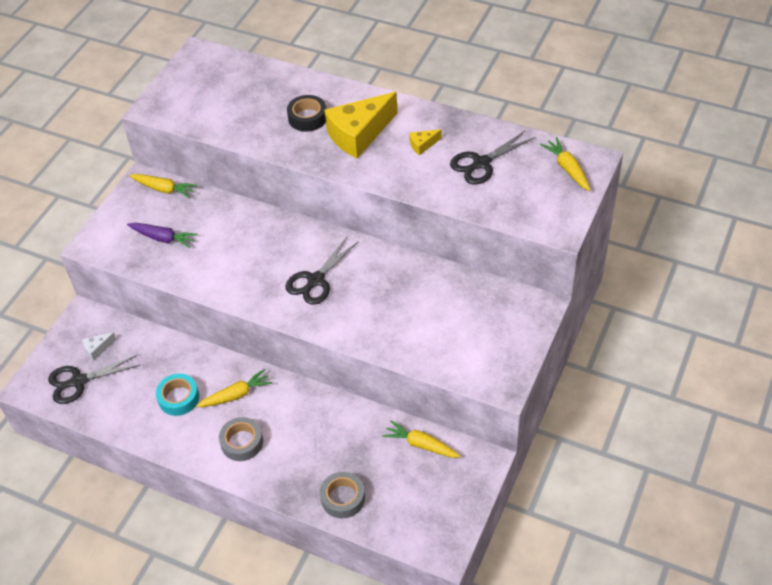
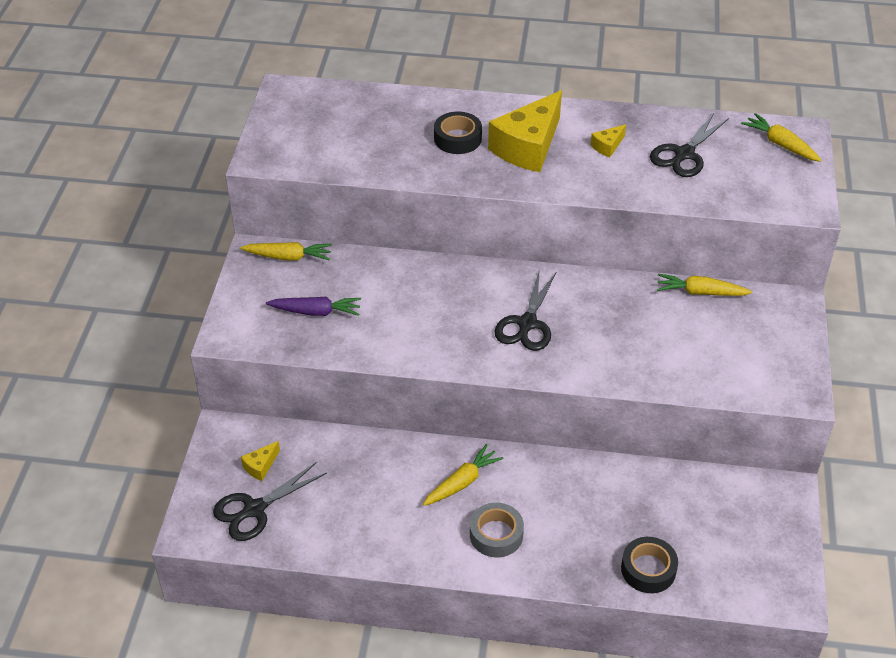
camera: 20 degrees left, 5 degrees down
(97, 349) = (260, 466): white cheese -> yellow cheese
(178, 398) = (392, 501): turquoise tape -> none
(343, 498) = (648, 569): grey tape -> black tape
(421, 445) = (708, 489): yellow carrot -> yellow carrot (701, 292)

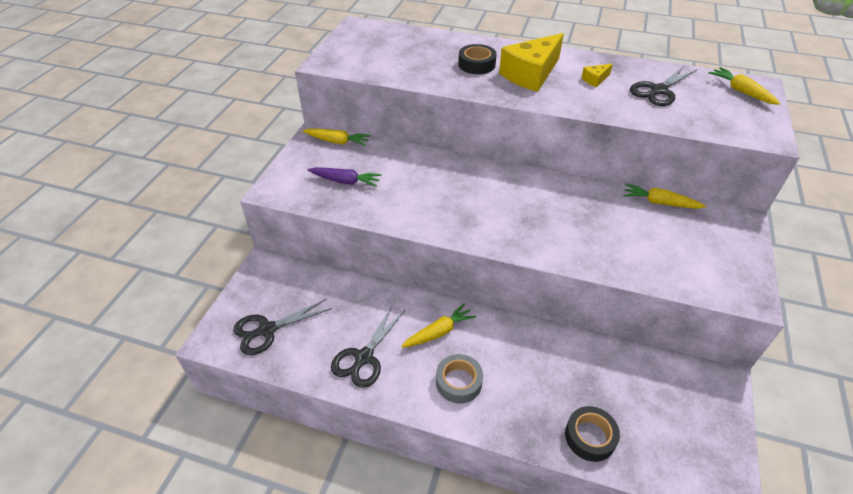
camera: 10 degrees right, 0 degrees up
(260, 466) = (283, 296): yellow cheese -> none
(527, 323) = (511, 209): black scissors -> black scissors (364, 357)

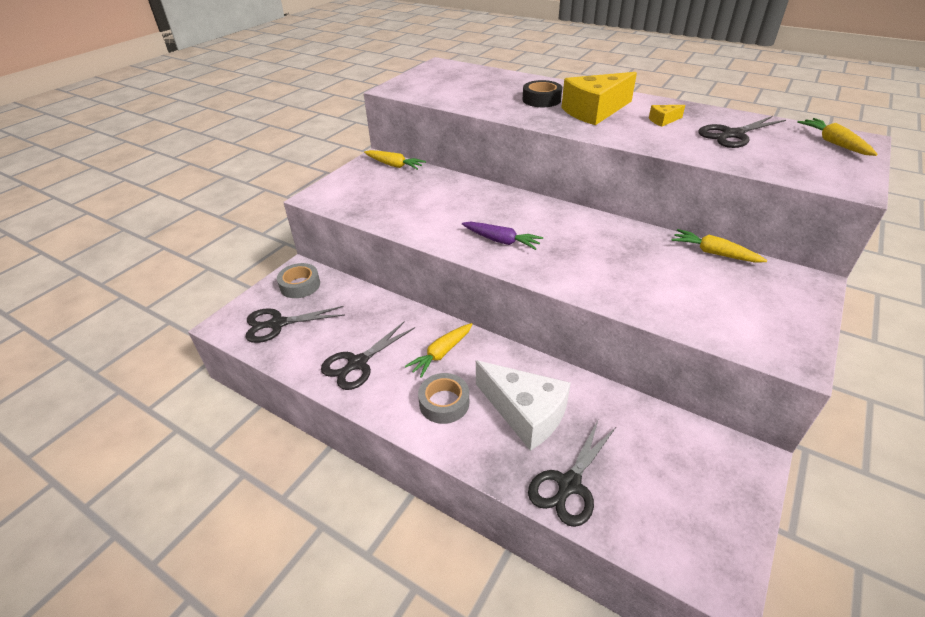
camera: 15 degrees right, 5 degrees down
(272, 282) = (300, 285): none -> grey tape
(345, 181) = (386, 197): purple carrot -> purple carrot (501, 241)
(438, 332) = (441, 353): yellow carrot -> yellow carrot turned 150 degrees clockwise
(532, 377) = (525, 413): none -> white cheese
(590, 437) = (569, 484): black tape -> black scissors

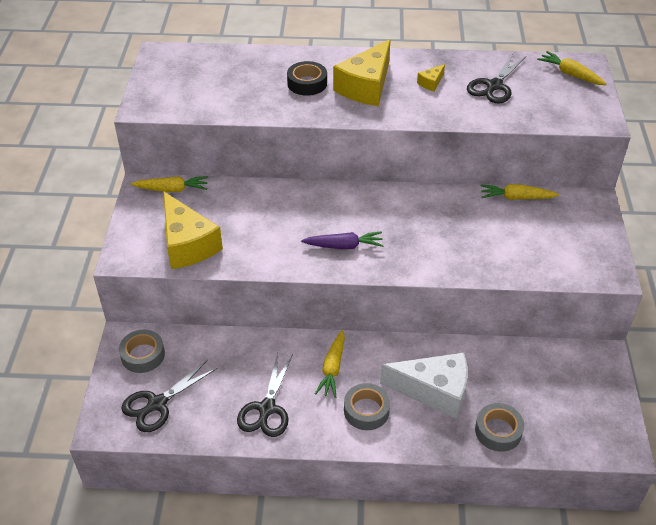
camera: 30 degrees left, 5 degrees up
(371, 202) = (187, 244): none -> yellow cheese
(569, 484) = (498, 431): black scissors -> grey tape

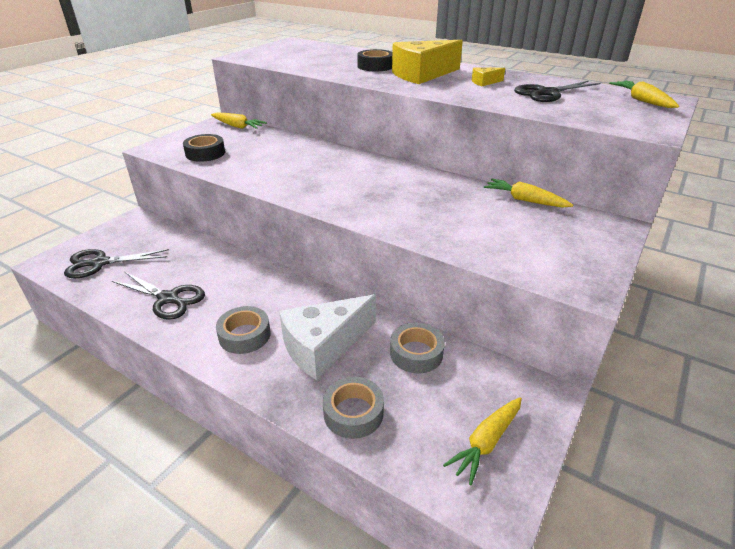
camera: 30 degrees right, 10 degrees down
(143, 355) = (132, 231): grey tape -> grey tape (416, 353)
(187, 244) = (205, 153): yellow cheese -> black tape
(267, 408) = (168, 298): black scissors -> black scissors turned 105 degrees counterclockwise
(332, 368) = (254, 292): yellow carrot -> yellow carrot (486, 442)
(343, 246) = (320, 186): purple carrot -> none
(434, 391) = (324, 346): white cheese -> white cheese turned 105 degrees clockwise

